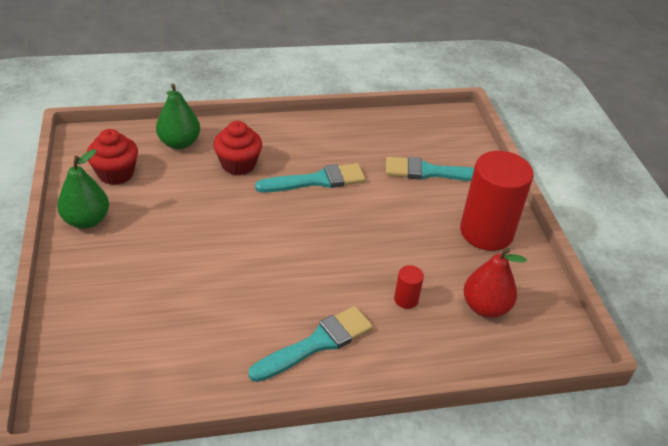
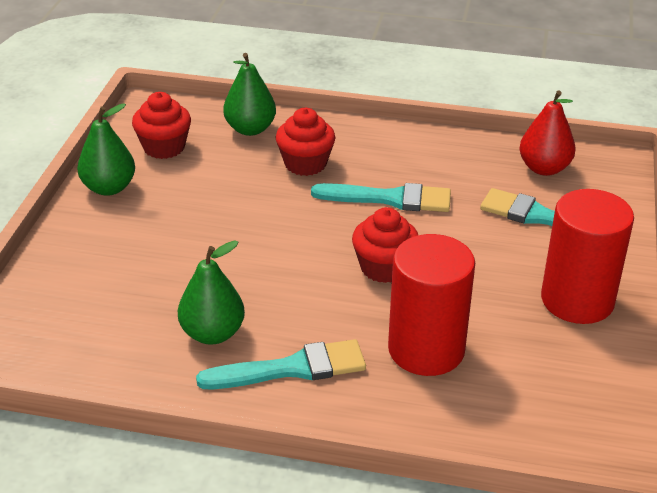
camera: 25 degrees right, 5 degrees down
(240, 330) = (212, 333): none -> green pear
(342, 239) = (384, 268): none -> red cupcake
(406, 299) = (426, 350): red cylinder -> red cylinder, size x2.43
(485, 307) = (524, 383): red pear -> red pear (544, 168)

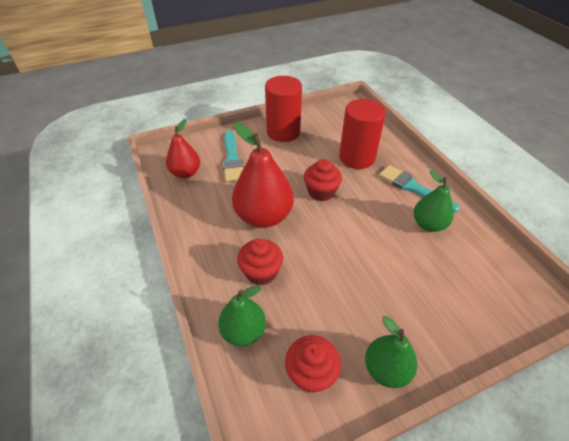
camera: 125 degrees left, 10 degrees up
(389, 199) = (264, 216): turquoise brush -> red pear

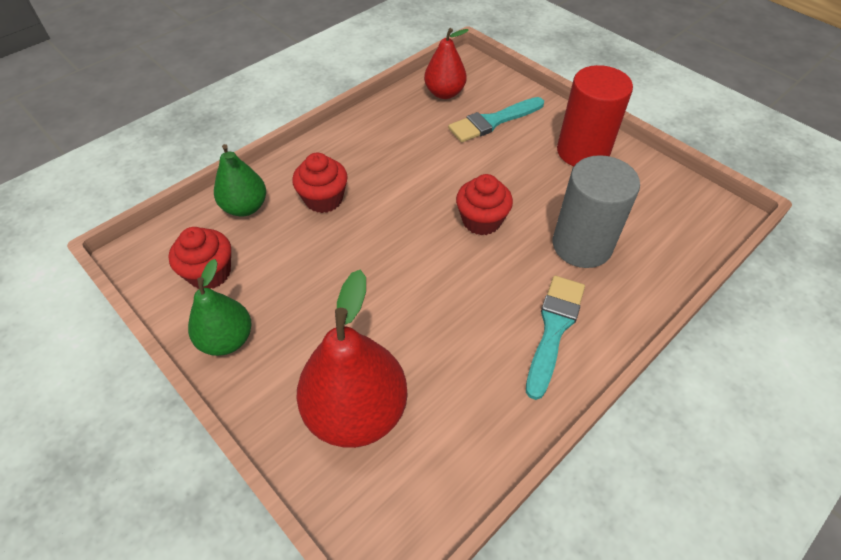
camera: 70 degrees right, 5 degrees up
(264, 216) = (408, 178): red pear -> red pear (356, 411)
(357, 157) = (582, 245): red cylinder -> grey cylinder
(428, 224) = (481, 359): green pear -> none

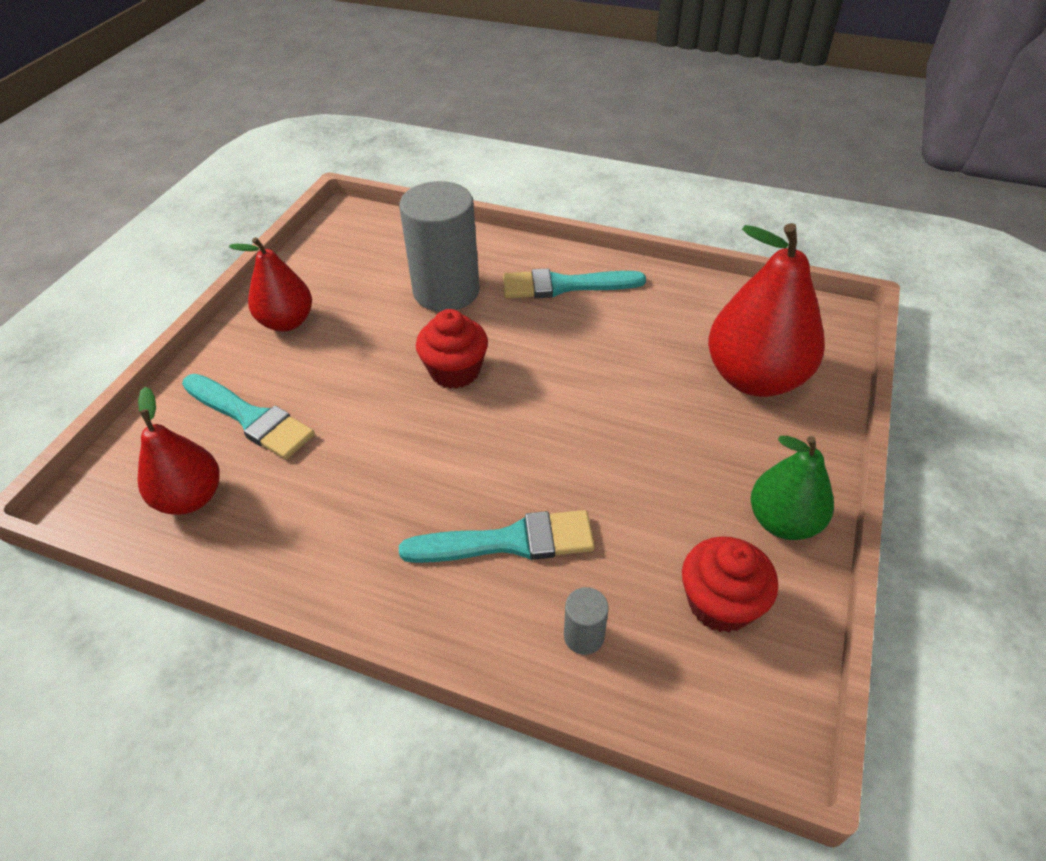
camera: 115 degrees left, 5 degrees down
(245, 207) = (584, 636): green pear -> grey cylinder
(324, 199) = (509, 542): red cupcake -> turquoise brush
(582, 151) = (287, 322): red cylinder -> red pear

